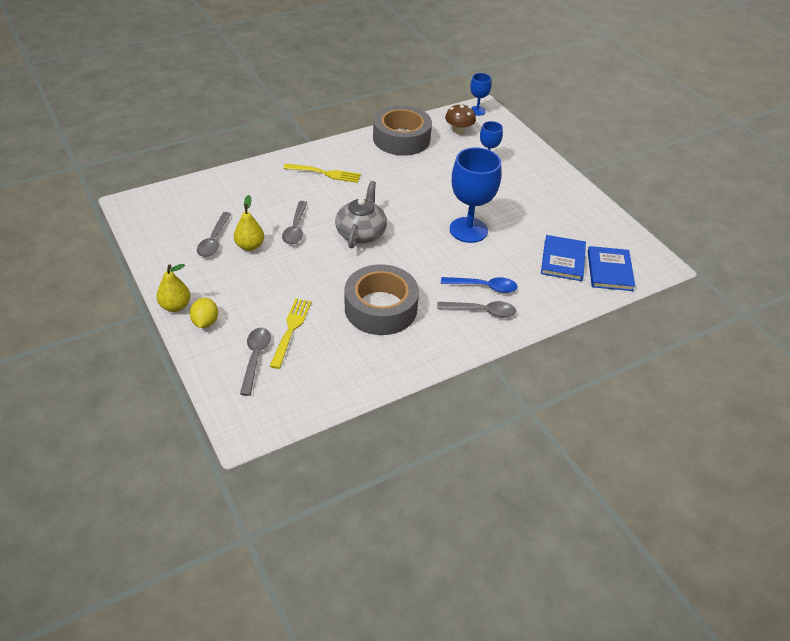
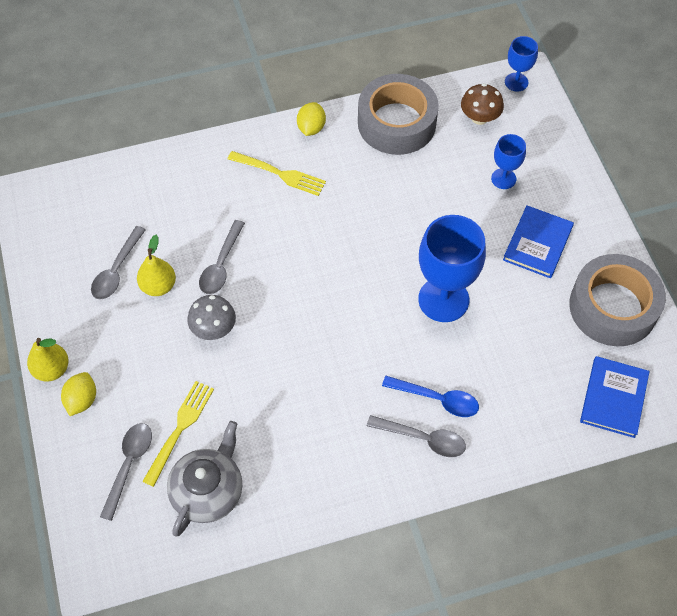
camera: 15 degrees right, 15 degrees up
(300, 266) = (214, 329): none -> grey mushroom
(340, 147) = (311, 128): none -> yellow lemon
(361, 232) = (302, 283): grey teapot -> grey teapot (208, 490)
(381, 308) = (297, 413): grey tape -> grey tape (613, 307)
(563, 260) = (555, 370): blue book -> blue book (538, 243)

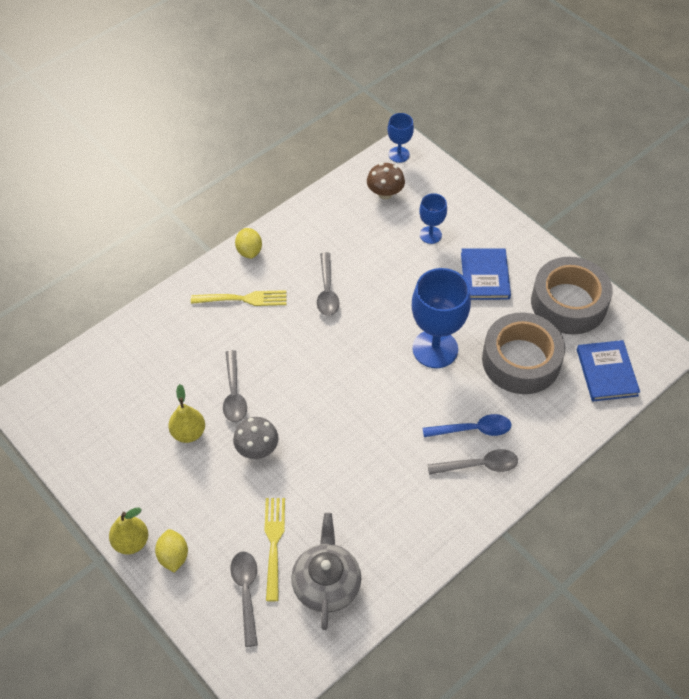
camera: 25 degrees left, 5 degrees down
(117, 270) = (143, 434): grey spoon -> grey spoon (327, 291)
(396, 123) = (319, 221): grey tape -> grey tape (521, 360)

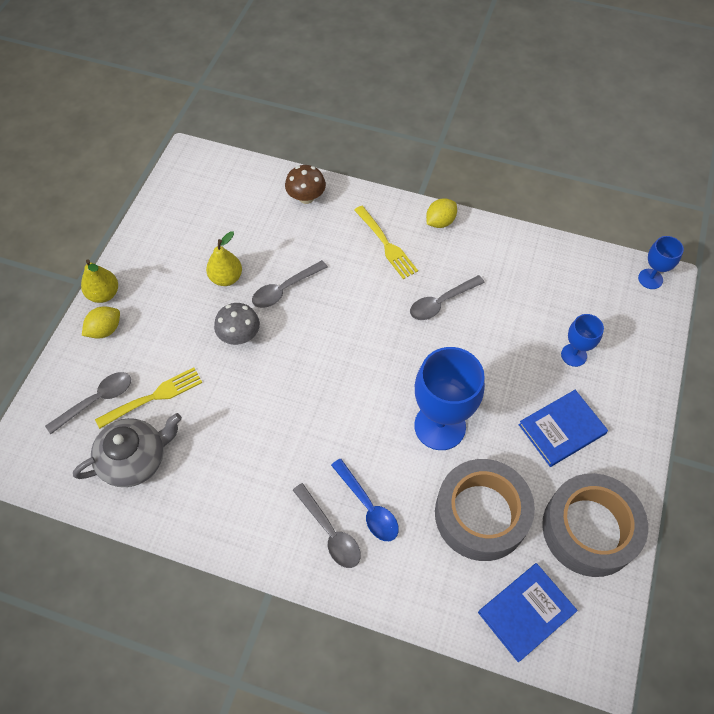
camera: 60 degrees right, 5 degrees up
(385, 193) = (592, 291): brown mushroom -> brown mushroom (306, 197)

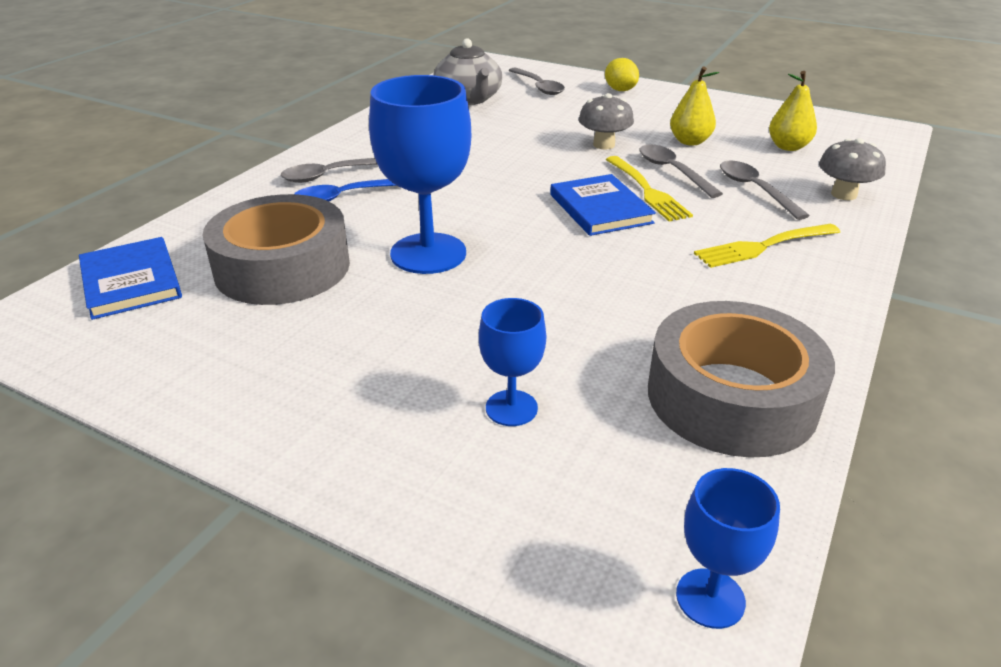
camera: 100 degrees right, 25 degrees down
(104, 294) = (665, 90): yellow pear -> yellow pear (788, 147)
(153, 397) = (534, 106): yellow fork -> yellow fork (646, 190)
(306, 197) = (843, 194): brown mushroom -> grey mushroom
(440, 222) = (827, 301): yellow lemon -> none
(441, 302) = (646, 281): grey spoon -> grey spoon (755, 190)
(562, 429) = (368, 363): blue book -> blue book (600, 209)
(589, 529) = (188, 357): grey tape -> grey tape (731, 397)

